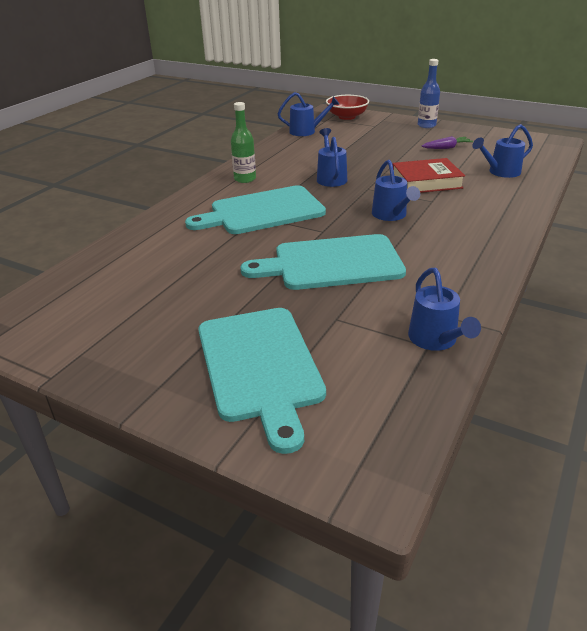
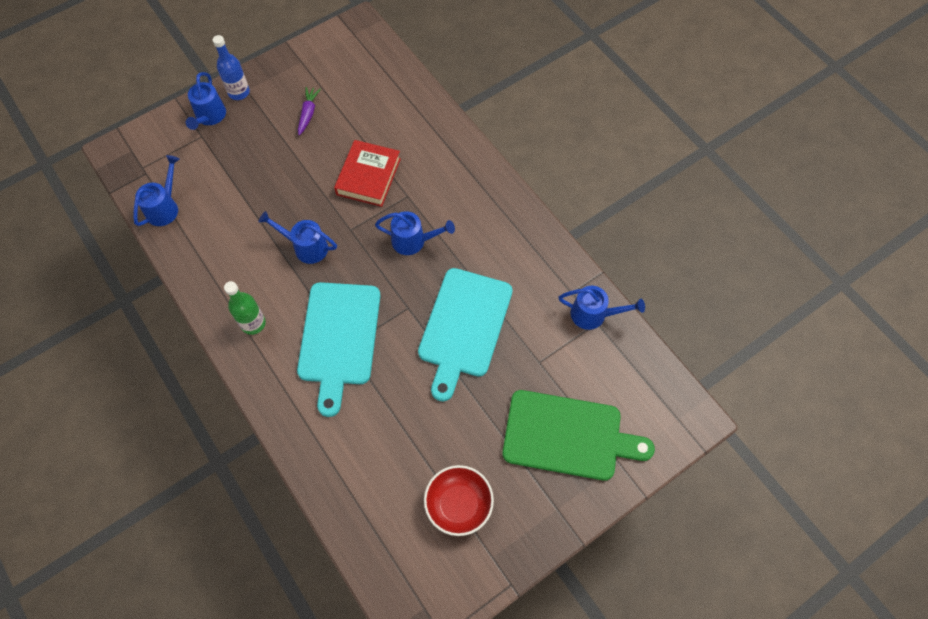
camera: 65 degrees left, 30 degrees up
(260, 366) = (568, 435): turquoise cutting board -> green cutting board
(347, 117) = (151, 146): red bowl -> red bowl (458, 504)
(500, 172) = (390, 111): blue watering can -> blue watering can (209, 117)

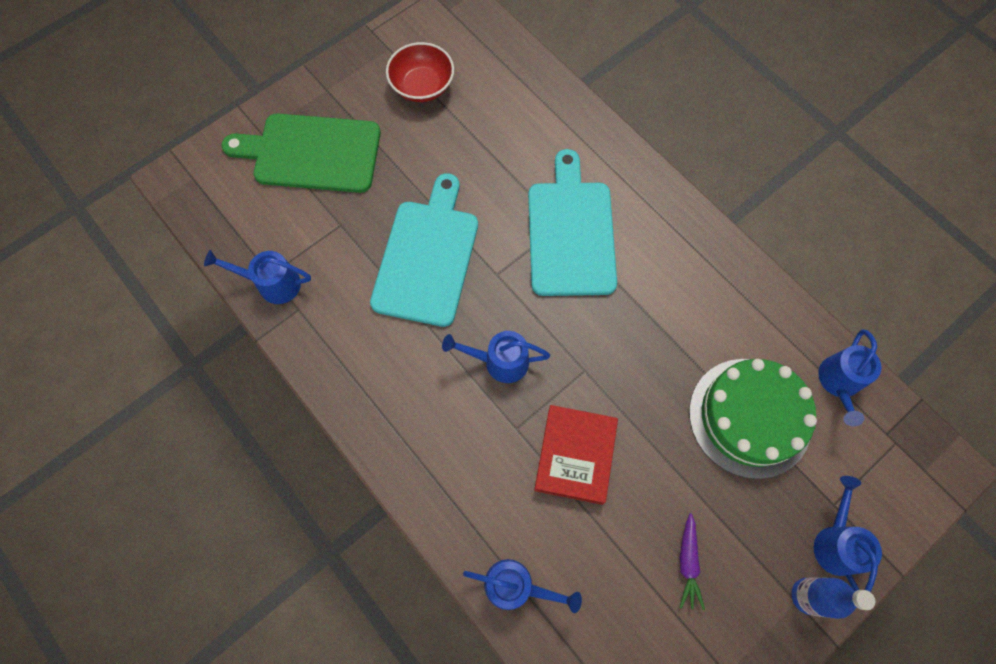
camera: 175 degrees right, 5 degrees up
(238, 190) = (749, 417): none -> green cake
(253, 323) = (674, 241): green bottle -> none
(305, 247) = (637, 342): blue watering can -> blue watering can (517, 586)

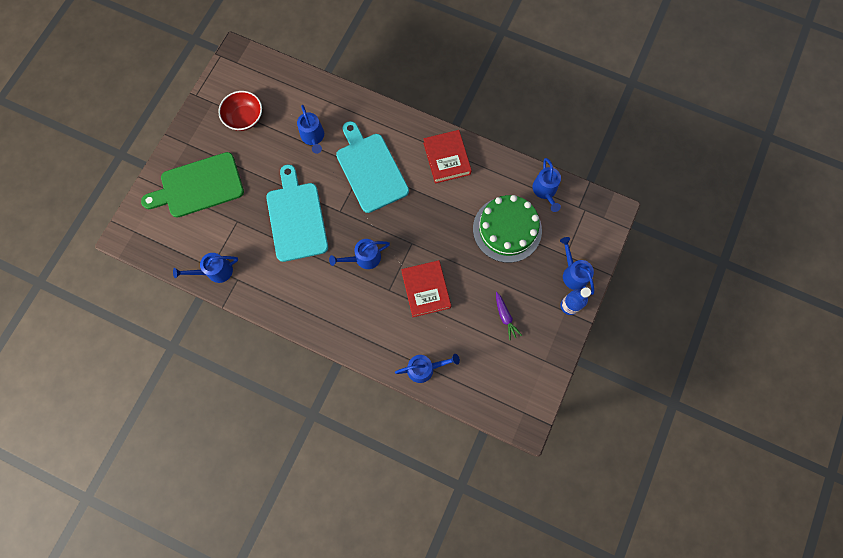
camera: 25 degrees left, 5 degrees up
(507, 152) = (313, 138): none -> blue watering can
(696, 265) = (446, 158): none -> red book

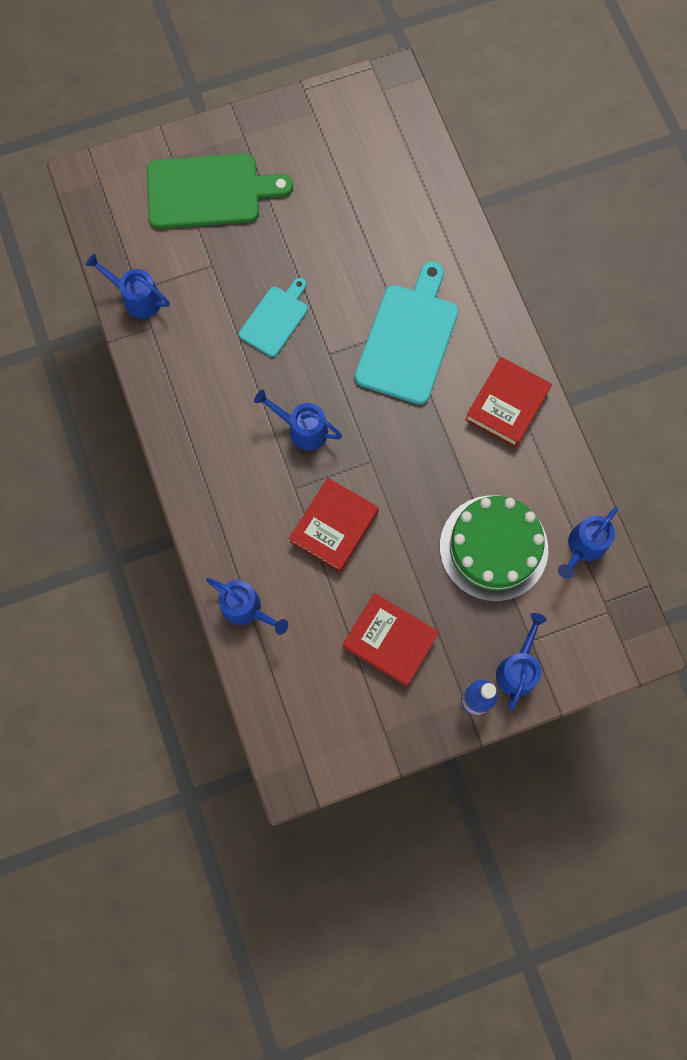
camera: 45 degrees right, 0 degrees up
(198, 186) = (209, 191): green cutting board -> green cutting board turned 150 degrees clockwise
(244, 118) = (330, 159): red bowl -> none
(296, 218) = (275, 319): turquoise cutting board -> turquoise cutting board, size x0.58
(313, 138) = (382, 247): blue watering can -> none
(505, 317) = (390, 640): purple carrot -> red book

